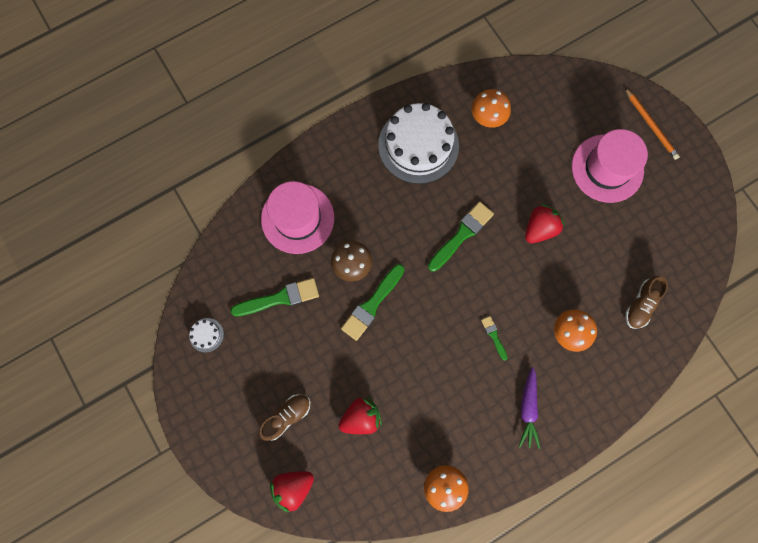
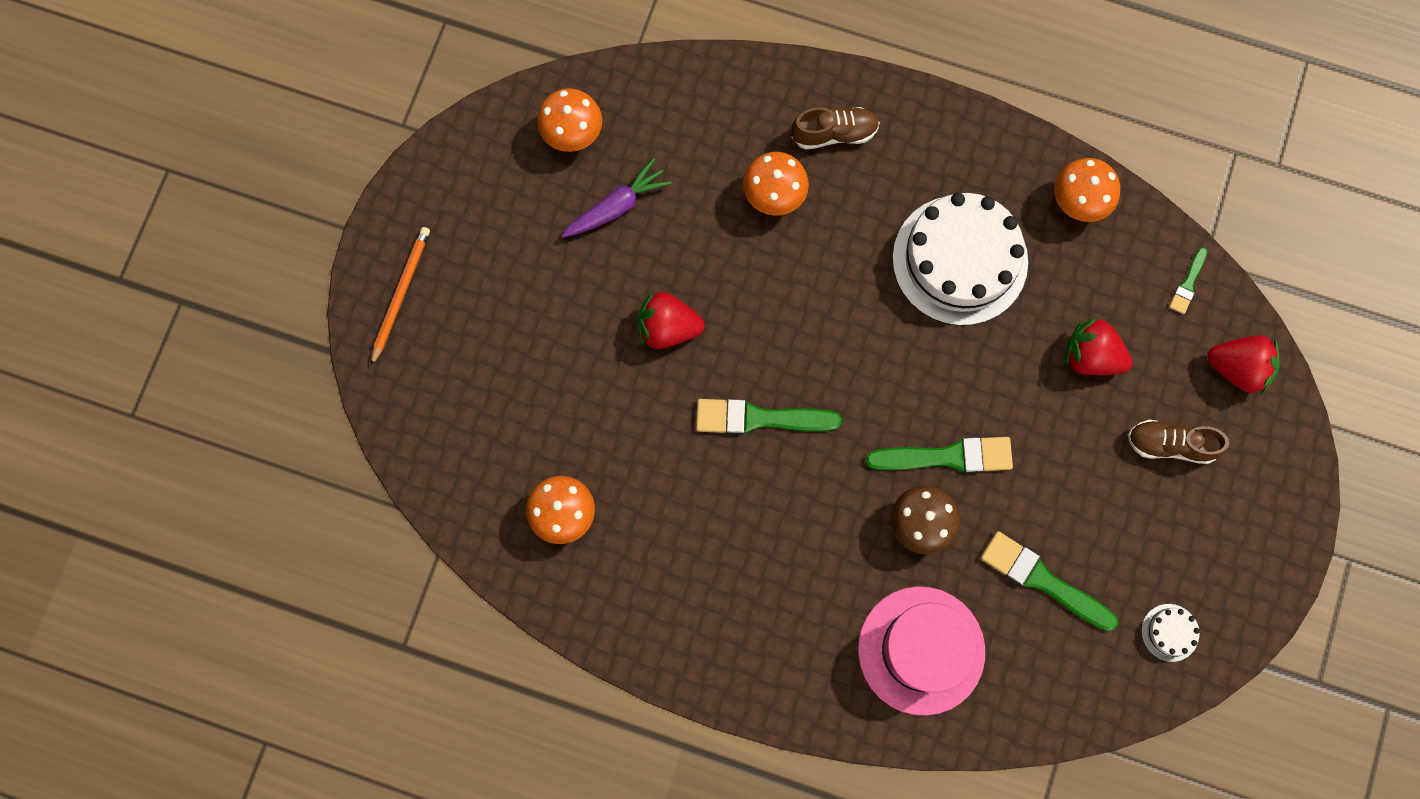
camera: 130 degrees left, 0 degrees up
(418, 145) = (682, 575): white cake -> white cake (960, 260)
(494, 336) = (855, 279): green brush -> green brush (1188, 283)
(528, 409) = (907, 175): purple carrot -> purple carrot (617, 207)
(607, 168) = (511, 305): pink hat -> none
(641, 304) = (666, 138): brown shoe -> brown shoe (834, 133)
(678, 262) = (572, 133): none -> orange mushroom

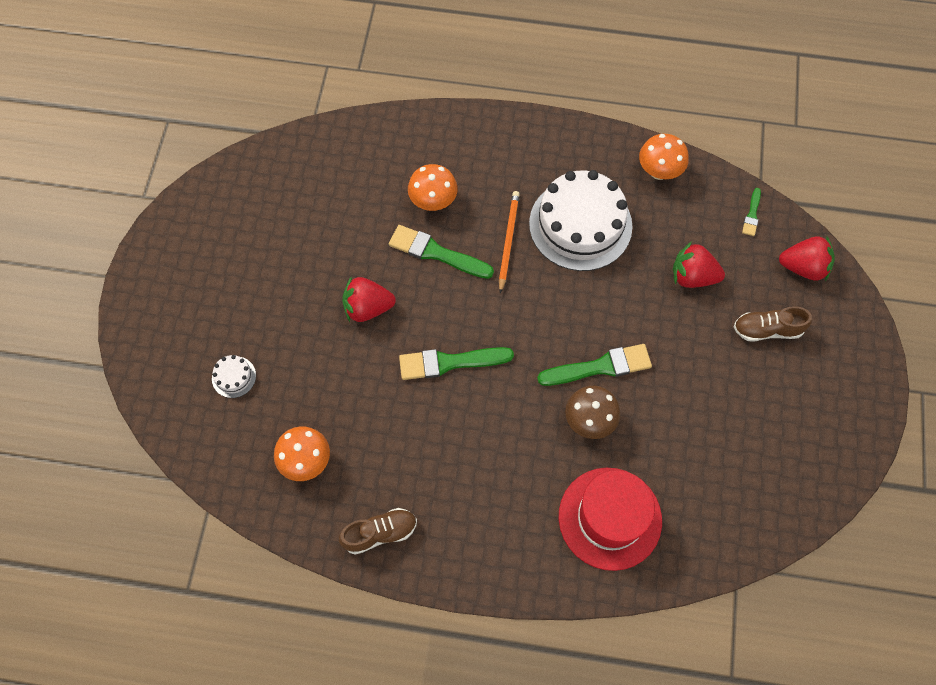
camera: 10 degrees left, 10 degrees down
(401, 294) = (155, 316): orange pencil -> orange pencil (508, 241)
(572, 133) = (274, 182): orange mushroom -> none
(617, 207) = (315, 227): purple carrot -> none
(834, 133) = (470, 152): brown shoe -> brown shoe (380, 533)
(921, 650) = (610, 518): pink hat -> red hat
(1043, 580) = (693, 447): green brush -> green brush (436, 253)
(1170, 632) = (801, 470): white cake -> white cake (234, 377)

